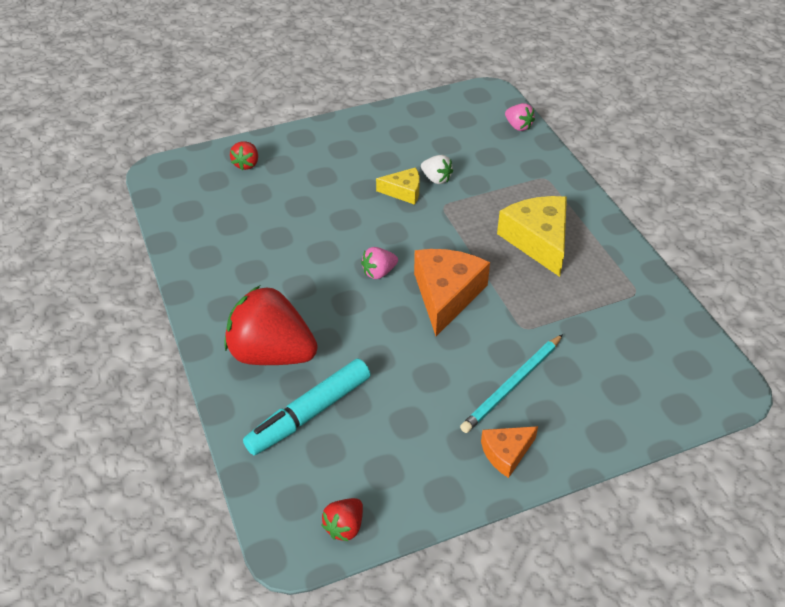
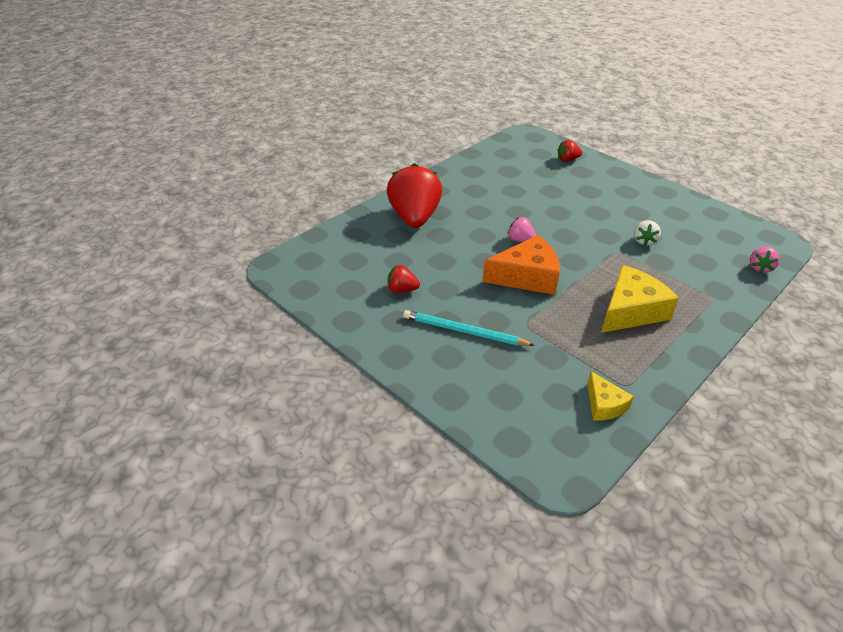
camera: 65 degrees right, 5 degrees down
(309, 413) = (377, 246): turquoise marker -> none
(344, 527) = (300, 284): red strawberry -> red strawberry (402, 290)
(404, 191) = (613, 229): yellow cheese -> yellow cheese (604, 405)
(506, 453) = (399, 343): orange cheese -> none

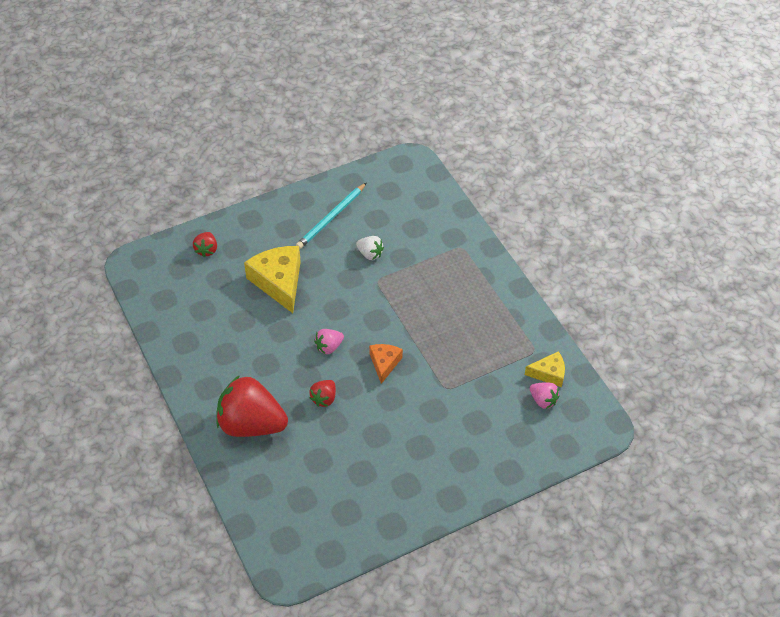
camera: 70 degrees left, 10 degrees up
(402, 290) = (364, 469): red strawberry -> red strawberry (324, 398)
(464, 331) = (438, 437): turquoise pencil -> turquoise pencil (331, 218)
(526, 276) = (384, 363): orange cheese -> orange cheese, size x0.55
(631, 311) = (456, 308): yellow cheese -> yellow cheese (279, 282)
(759, 268) = (437, 195): pink strawberry -> pink strawberry (543, 400)

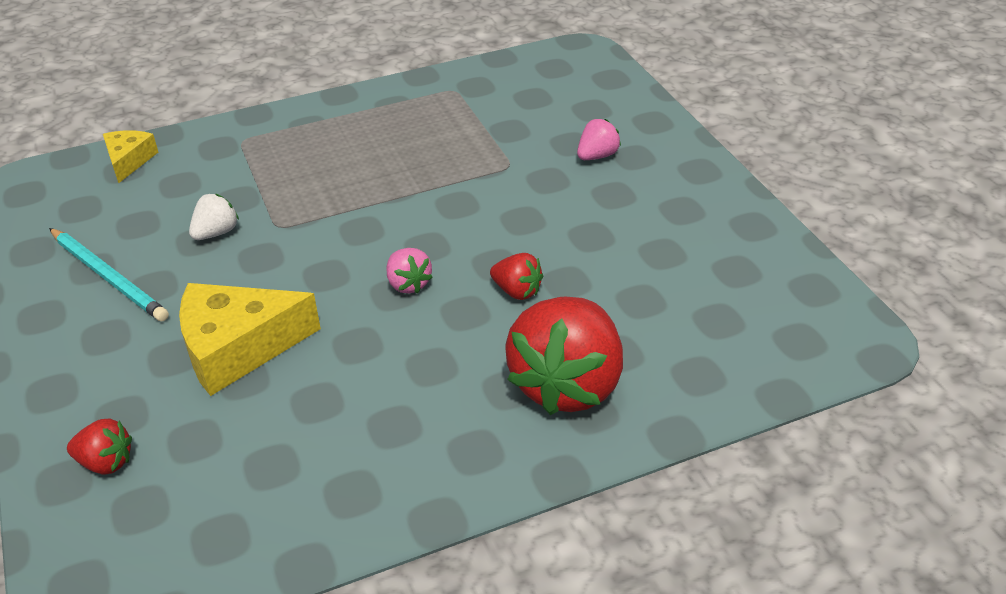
camera: 85 degrees left, 10 degrees down
(384, 363) = (454, 223): orange cheese -> none
(543, 400) = (538, 89): pink strawberry -> pink strawberry (597, 156)
(549, 373) = (494, 82): yellow cheese -> yellow cheese (129, 161)

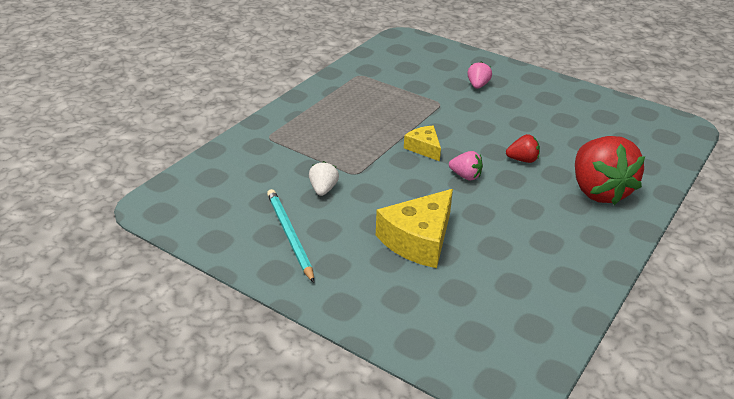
camera: 35 degrees left, 5 degrees down
(106, 462) = (425, 323): red strawberry -> none
(108, 277) = (289, 235): turquoise pencil -> turquoise pencil turned 120 degrees counterclockwise
(129, 161) = (209, 171): yellow cheese -> yellow cheese (424, 148)

